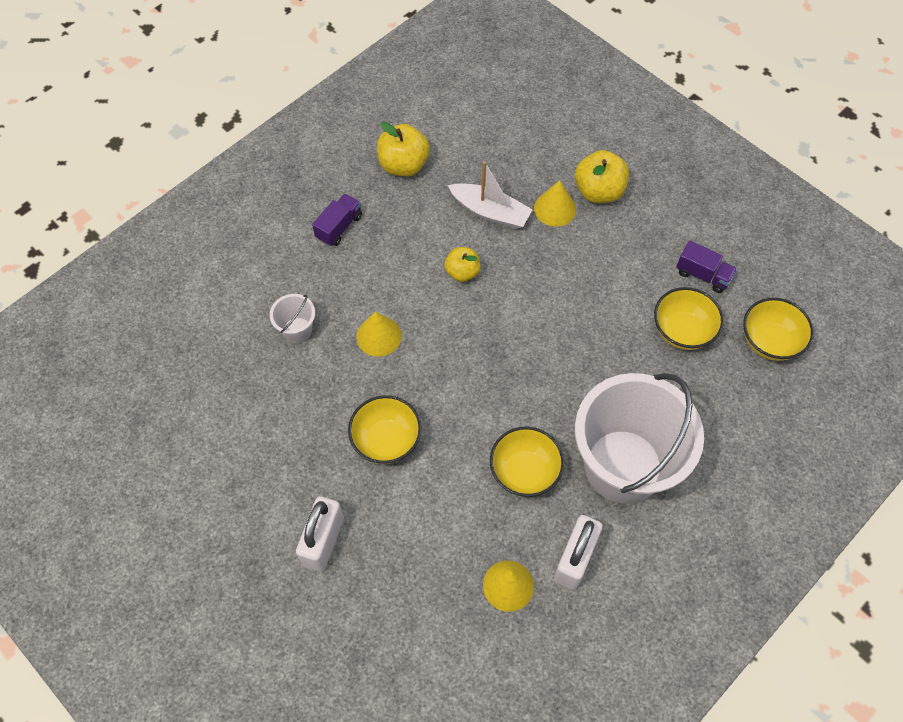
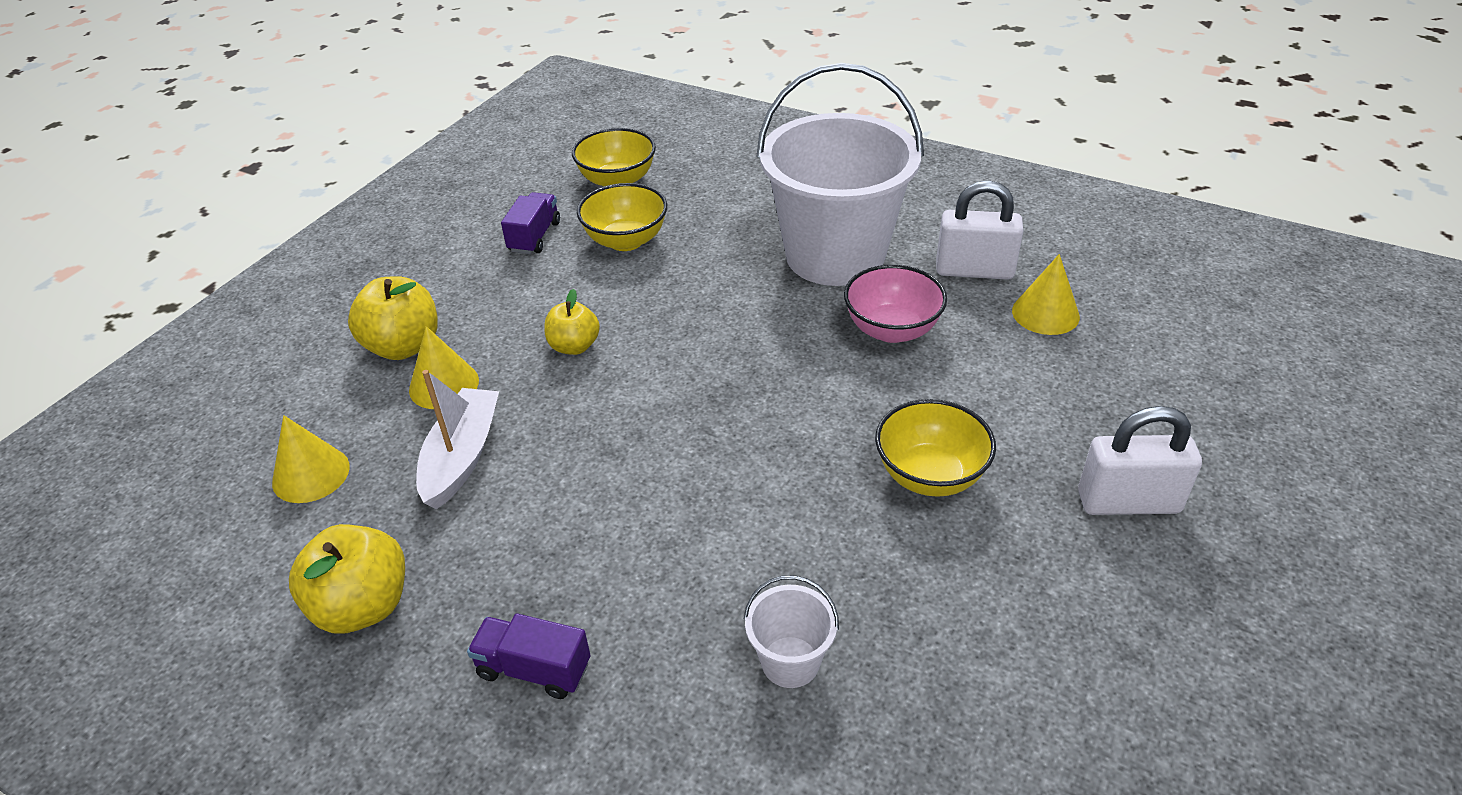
camera: 105 degrees left, 20 degrees down
(379, 336) = (753, 536): yellow cone -> yellow cone (311, 474)
(462, 272) = (593, 462): yellow apple -> yellow apple (574, 346)
(524, 472) = (891, 329): yellow bowl -> pink bowl

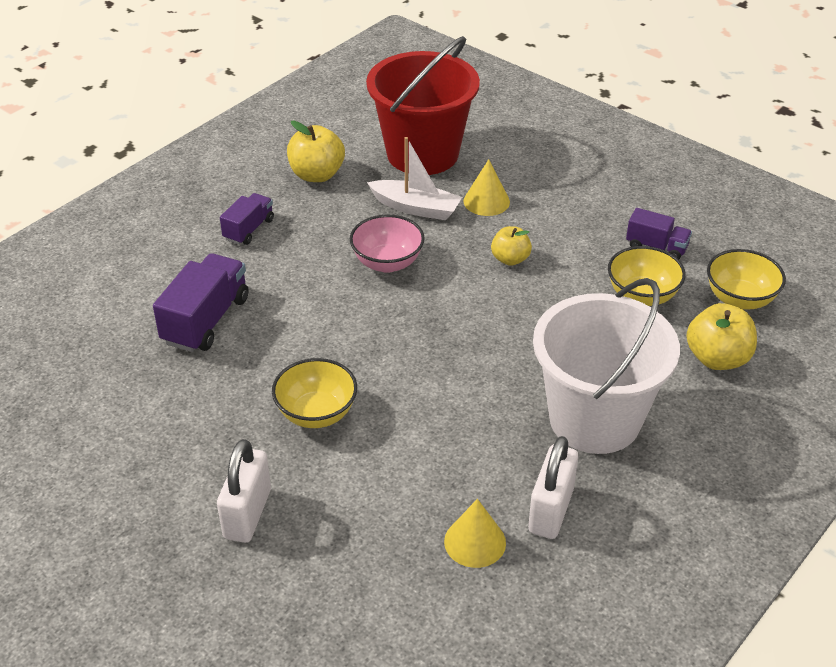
camera: 100 degrees right, 0 degrees up
(311, 474) = (422, 154): yellow cone -> red bucket
(403, 346) = (532, 185): yellow apple -> yellow apple (717, 358)
(790, 662) = (206, 320): white bucket -> purple truck
(891, 329) = (481, 432): pink bowl -> pink bowl (387, 263)

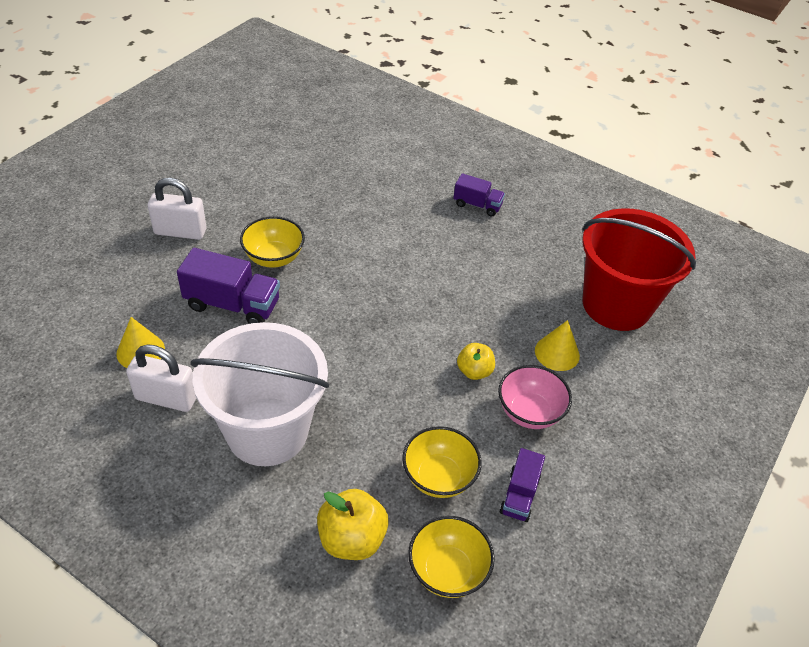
camera: 80 degrees right, 5 degrees up
(206, 320) = (368, 194): purple truck -> purple truck (232, 305)
(317, 175) = (561, 237): yellow apple -> none
(387, 263) = (452, 288): pink bowl -> pink bowl (529, 412)
(416, 208) = (532, 303): white boat -> none

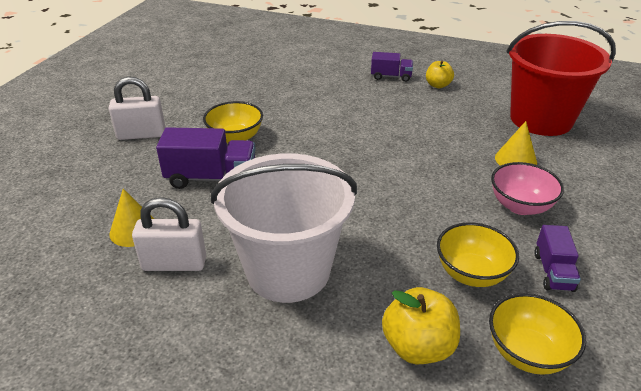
camera: 10 degrees left, 10 degrees down
(474, 371) = (454, 186): yellow apple -> yellow apple (438, 85)

